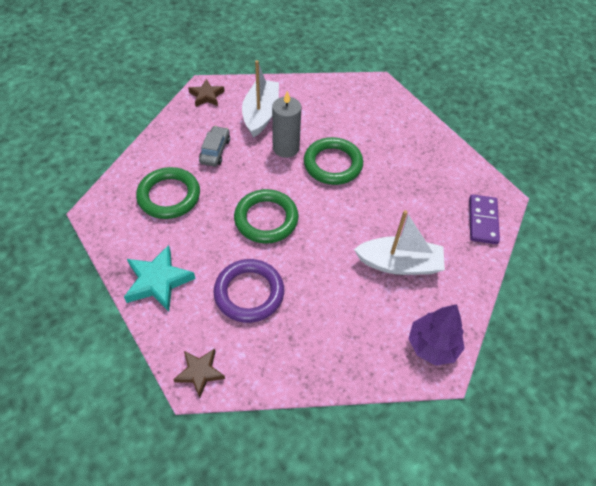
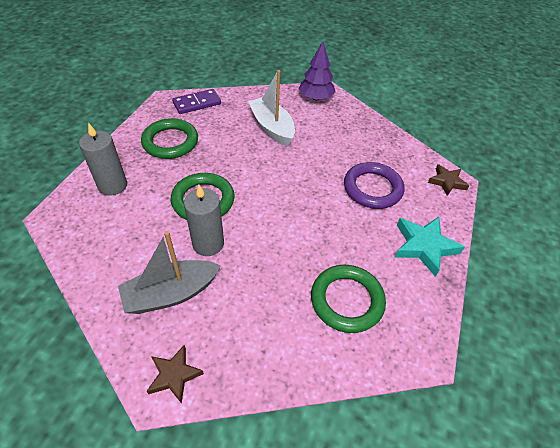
camera: 125 degrees left, 5 degrees down
(215, 151) = (258, 301): grey car -> none
(261, 114) = (171, 294): white boat -> grey boat
(266, 219) = (302, 213): green ring -> green ring (170, 142)
(390, 121) = (112, 185): none -> grey candle

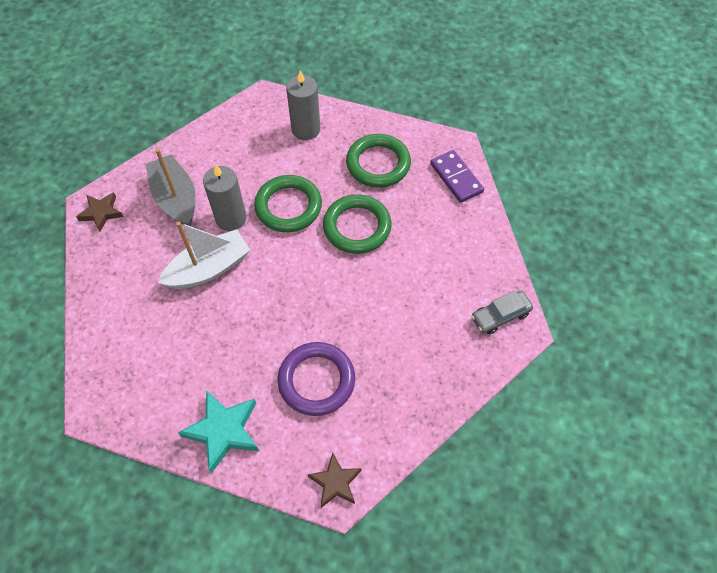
camera: 90 degrees right, 10 degrees up
(272, 128) = (420, 263): white boat -> white boat (209, 269)
(315, 98) = (500, 316): purple tree -> grey car
(347, 300) = (158, 342): green ring -> green ring (357, 227)

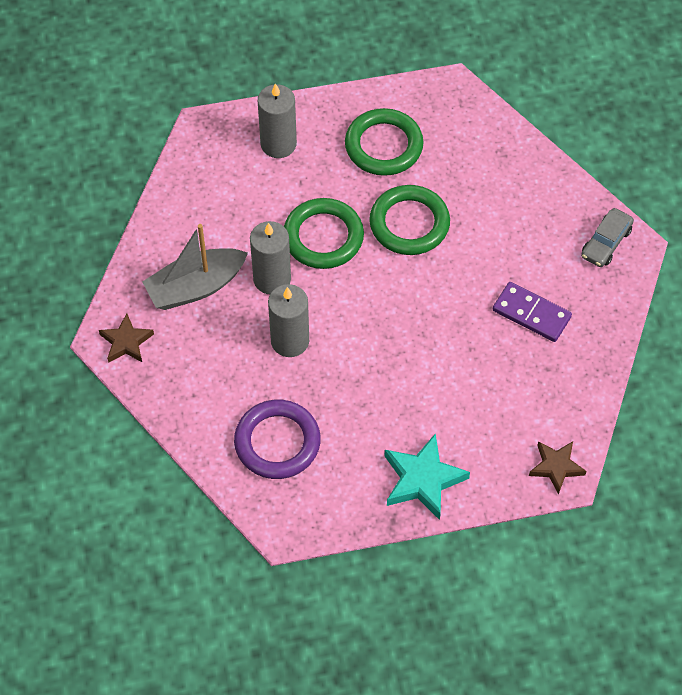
camera: 30 degrees left, 0 degrees up
(176, 198) = (195, 287): grey boat -> grey boat turned 60 degrees counterclockwise
(209, 269) = (290, 341): white boat -> grey candle
(316, 380) = (476, 390): purple ring -> purple ring (277, 442)
(456, 178) = (474, 123): purple domino -> purple domino (531, 313)

